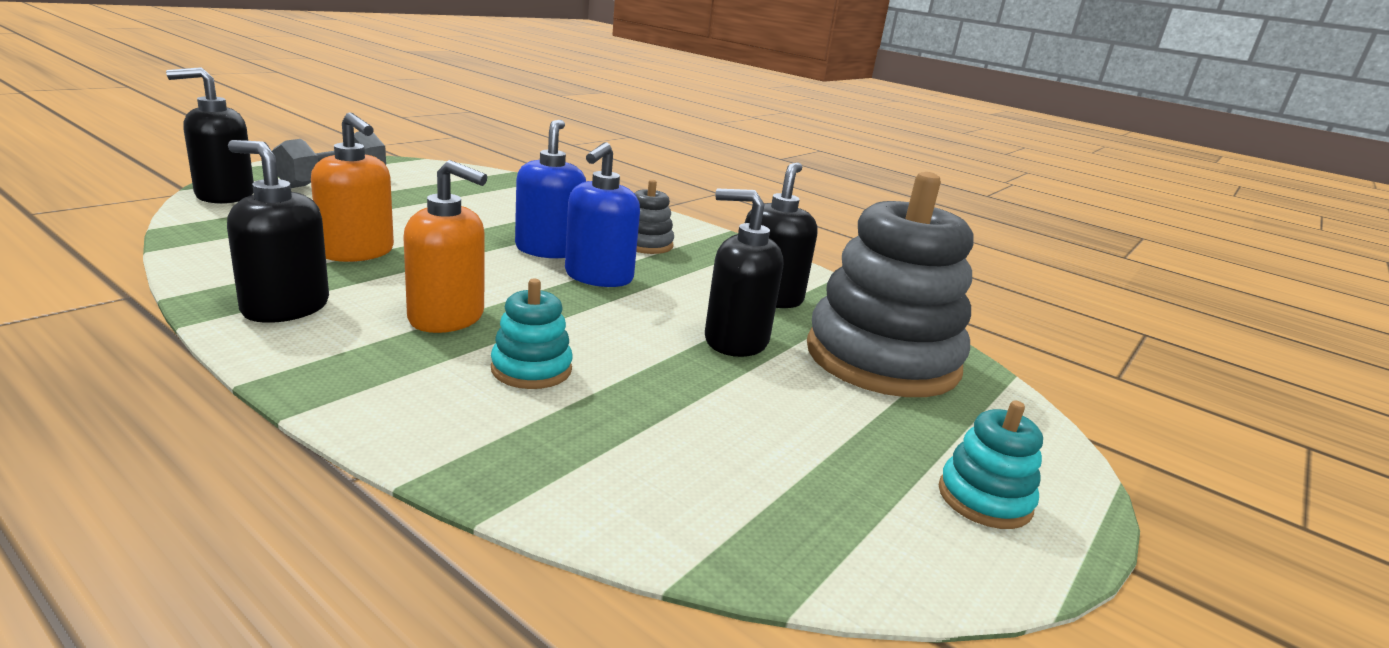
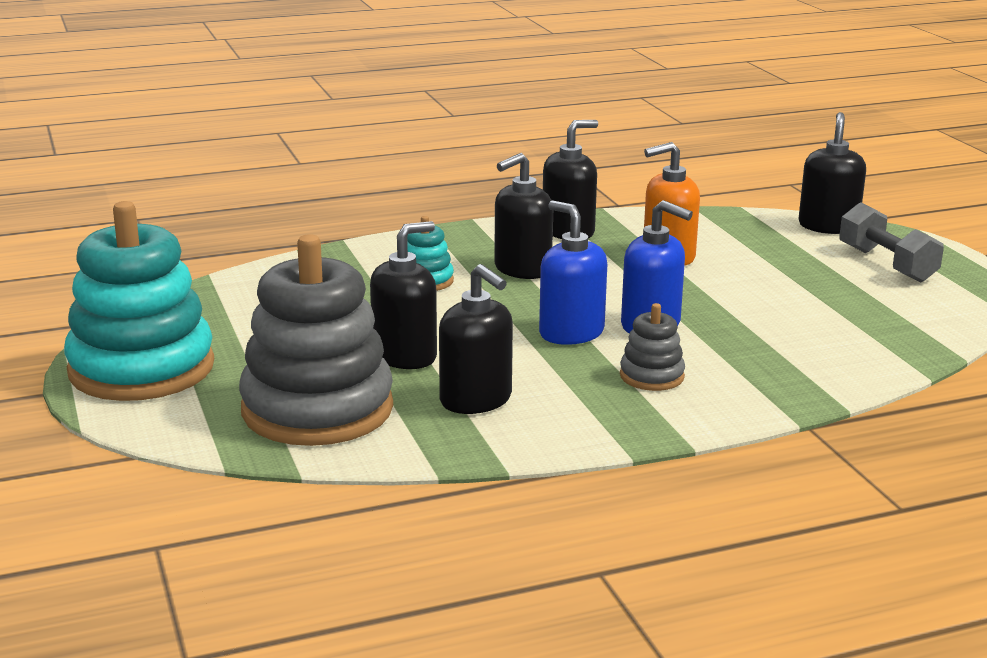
camera: 125 degrees right, 0 degrees up
(447, 318) = (522, 269): orange soap dispenser -> black soap dispenser
(984, 499) = (141, 368): turquoise stacking toy -> turquoise stacking toy, size x2.23

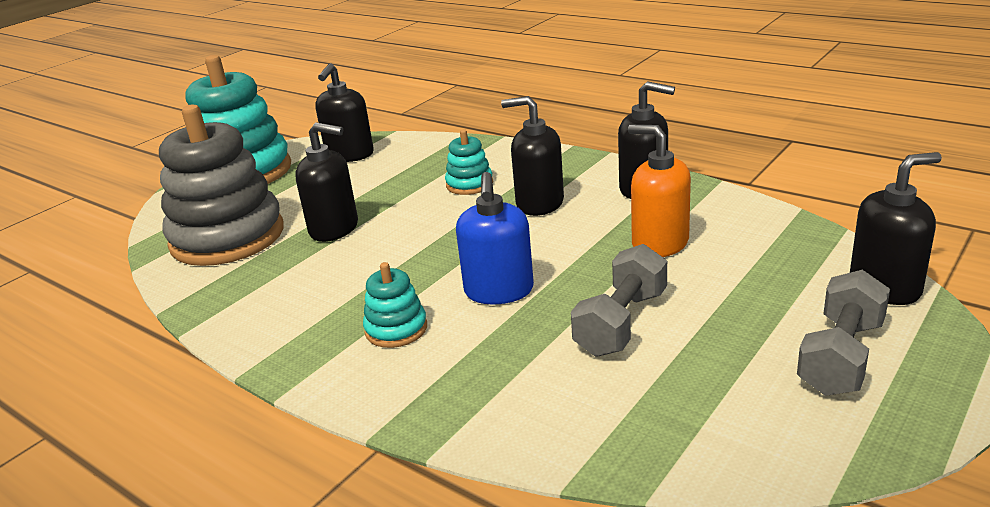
camera: 60 degrees right, 5 degrees up
(476, 400) = (285, 279): black soap dispenser -> black soap dispenser (349, 155)
(571, 333) = (442, 266): blue soap dispenser -> none
(652, 376) = (396, 329): grey stacking toy -> turquoise stacking toy
(761, 303) = (621, 323): none -> grey dumbbell

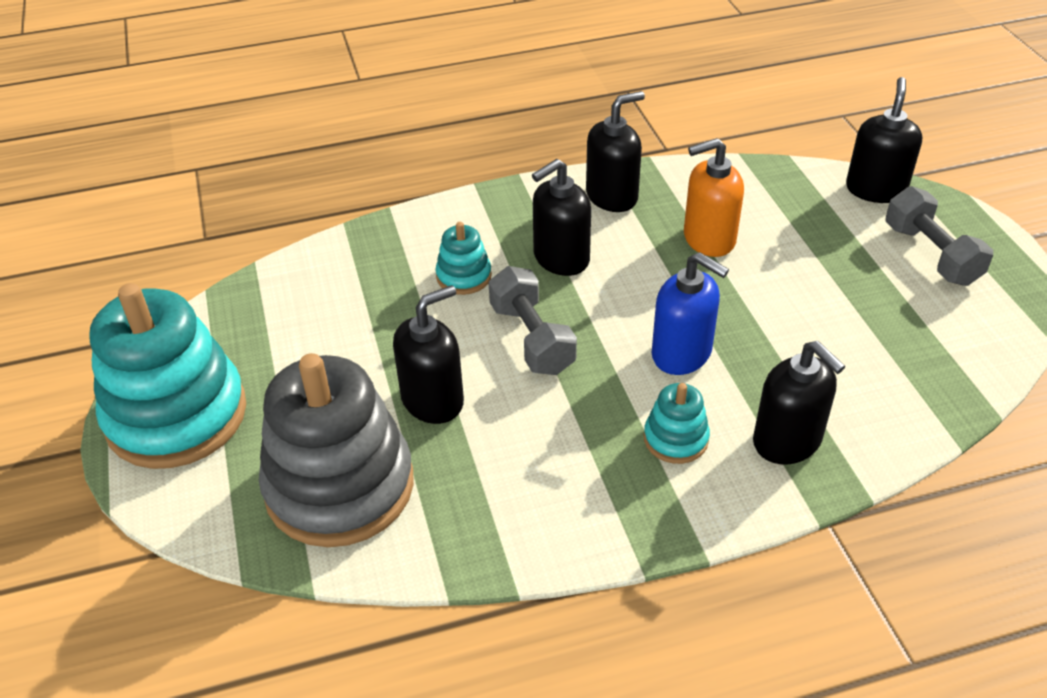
camera: 55 degrees left, 15 degrees up
(349, 155) = (266, 319): black soap dispenser -> black soap dispenser (787, 441)
(621, 323) = (797, 318): grey dumbbell -> grey dumbbell (532, 338)

